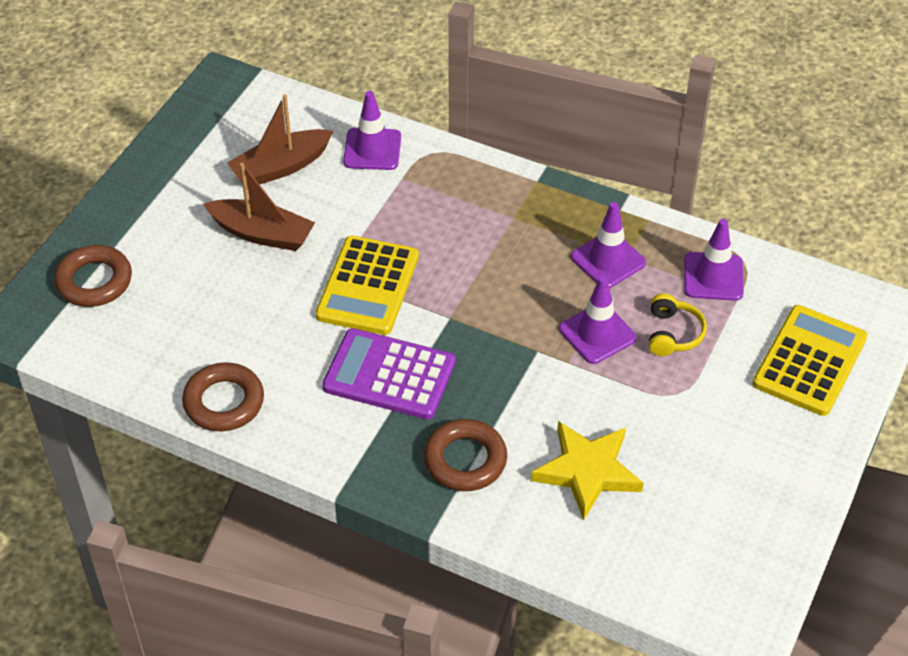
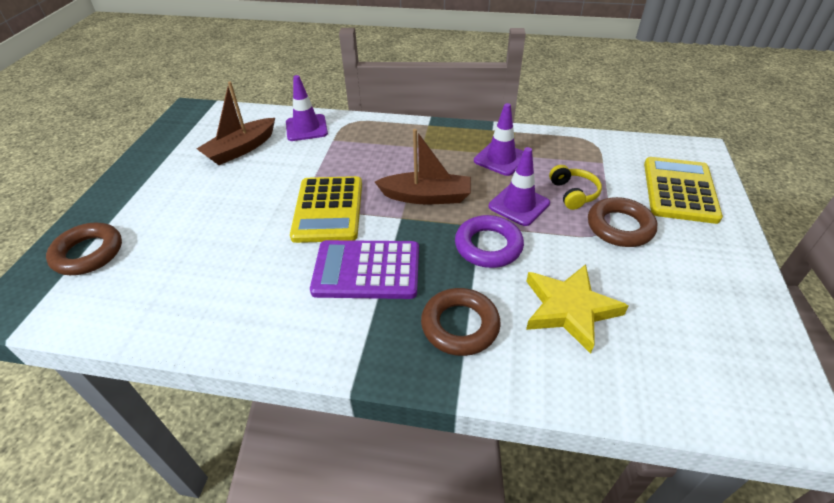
camera: 15 degrees left, 5 degrees down
(224, 402) = (220, 327): brown ring -> brown ring (619, 227)
(262, 234) = (234, 192): brown boat -> brown boat (426, 197)
(535, 378) = (488, 246): none -> purple ring
(713, 277) = (578, 154): purple traffic cone -> none

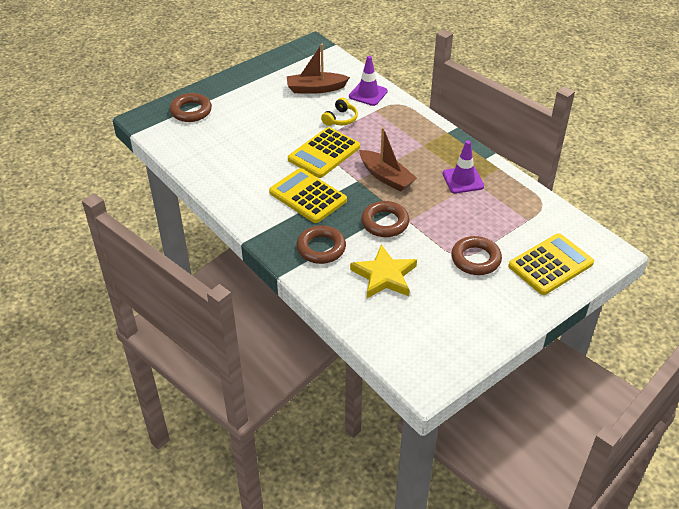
camera: 40 degrees right, 0 degrees up
(366, 270) = (308, 196): purple calculator -> yellow calculator
(488, 246) = (385, 223): purple ring -> brown ring
(519, 205) = (433, 212): purple traffic cone -> none
(573, 193) = (477, 226): yellow headphones -> yellow headphones (340, 119)

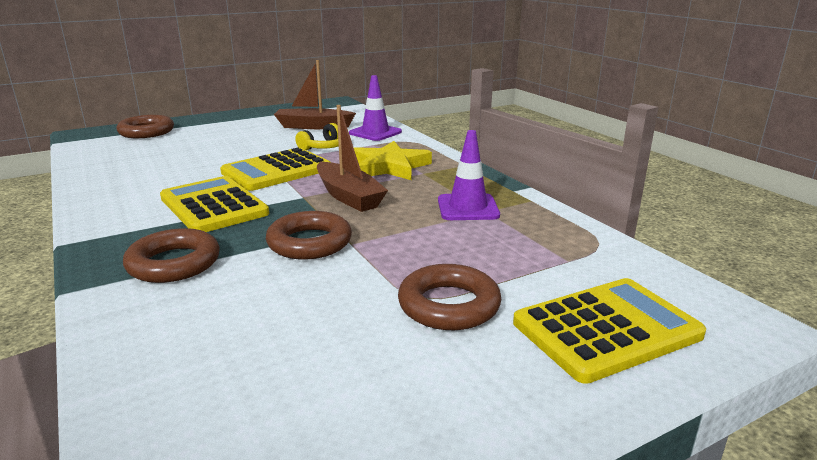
camera: 10 degrees right, 20 degrees down
(384, 276) = (252, 312): yellow star -> yellow star (389, 166)

